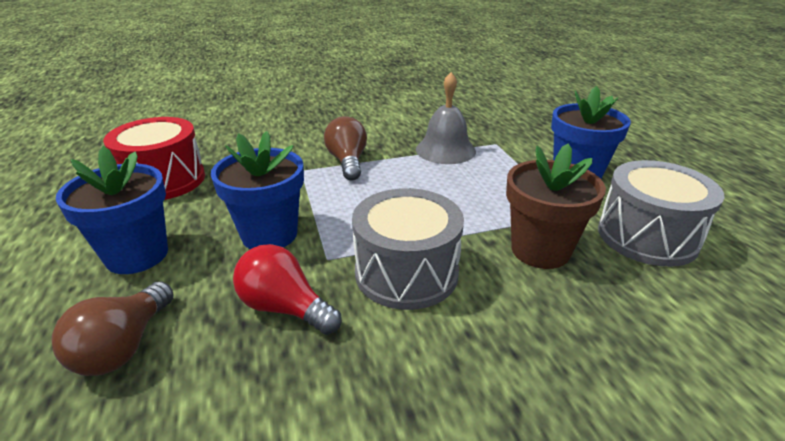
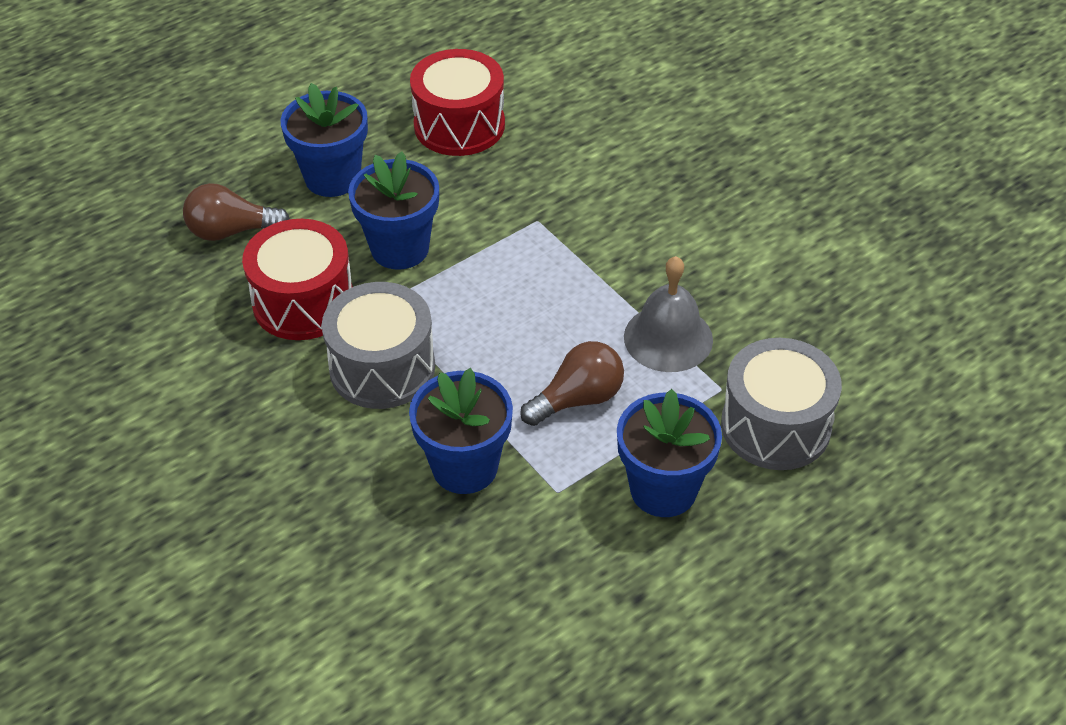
camera: 70 degrees right, 15 degrees up
(285, 308) = (303, 302): red light bulb -> red drum
(347, 162) = (579, 253): brown light bulb -> brown light bulb (578, 399)
(540, 250) = (465, 467): brown flower pot -> blue flower pot
(647, 236) = (537, 566): grey drum -> grey drum (775, 426)

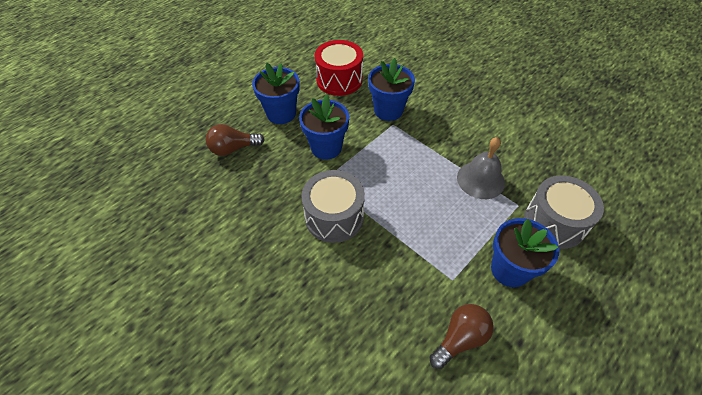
camera: 10 degrees left, 5 degrees up
(303, 302) = (281, 184): red drum -> none
(465, 467) = (396, 272): blue flower pot -> blue flower pot (388, 110)
(578, 399) = (445, 221): brown light bulb -> brown light bulb (460, 339)

